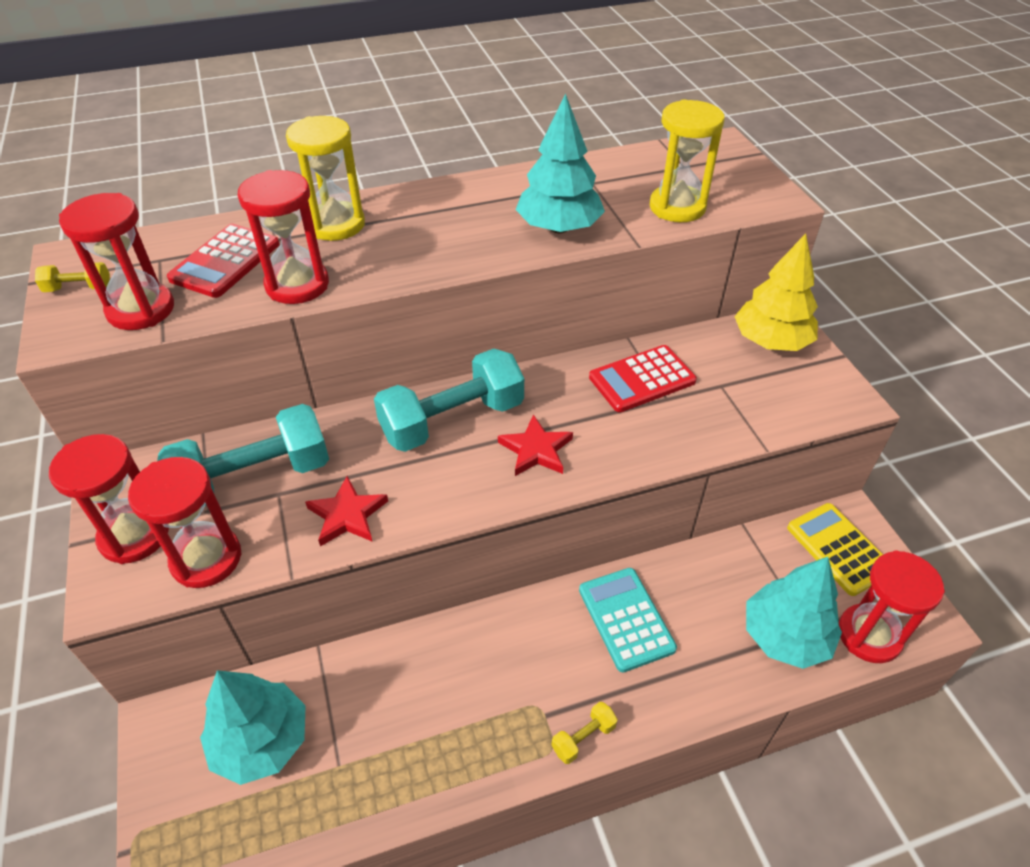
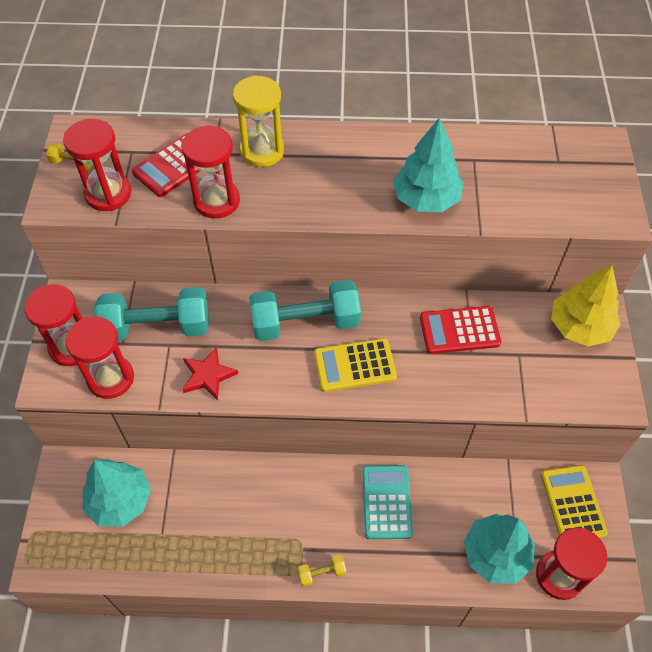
camera: 20 degrees right, 10 degrees up
(536, 450) = (355, 366): red star -> yellow calculator
(677, 207) = (530, 203): yellow hourglass -> none

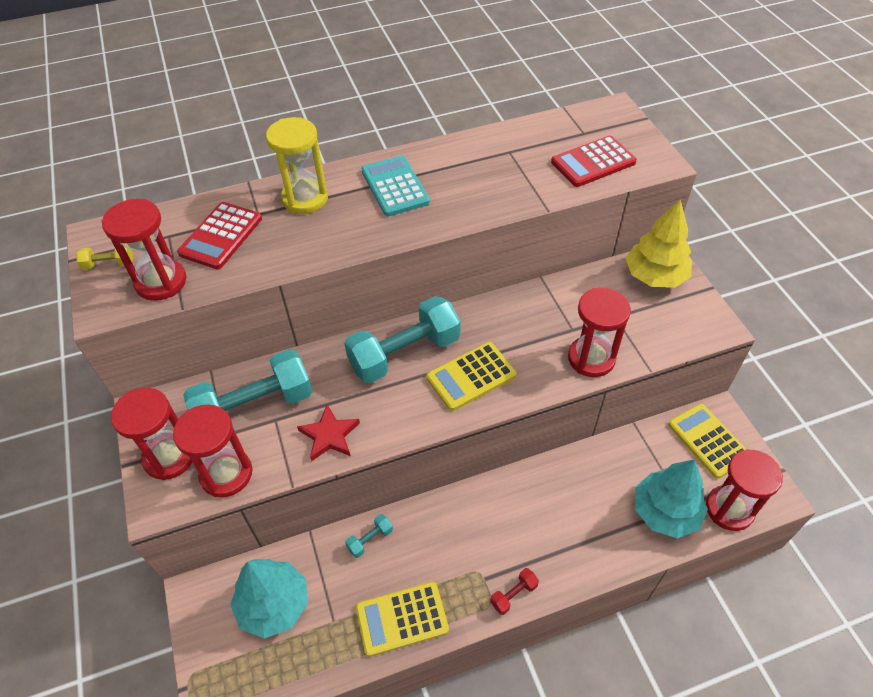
camera: 20 degrees left, 5 degrees down
(216, 201) = (280, 255): red hourglass -> red hourglass (591, 358)
(218, 555) = (402, 619): none -> yellow calculator
(220, 476) = (370, 539): none -> turquoise dumbbell
(322, 573) = (513, 594): yellow dumbbell -> red dumbbell
(386, 502) = (543, 502): turquoise calculator -> turquoise calculator (395, 187)
(426, 199) = (484, 196): turquoise tree -> none
(459, 330) = (552, 313): red calculator -> red calculator (593, 162)

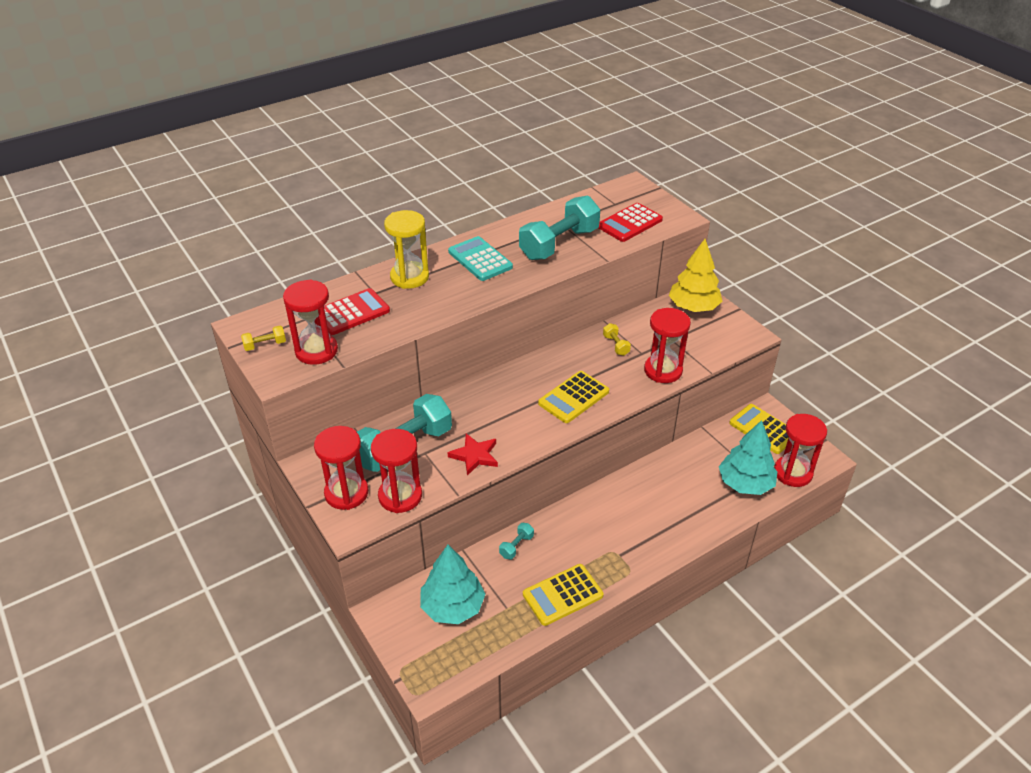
camera: 15 degrees left, 10 degrees down
(221, 236) = (351, 312): red calculator -> red calculator turned 135 degrees counterclockwise
(404, 353) = (514, 390): turquoise dumbbell -> turquoise dumbbell (559, 244)
(513, 594) = (646, 561): red dumbbell -> none
(544, 313) = (616, 345): none -> yellow dumbbell

